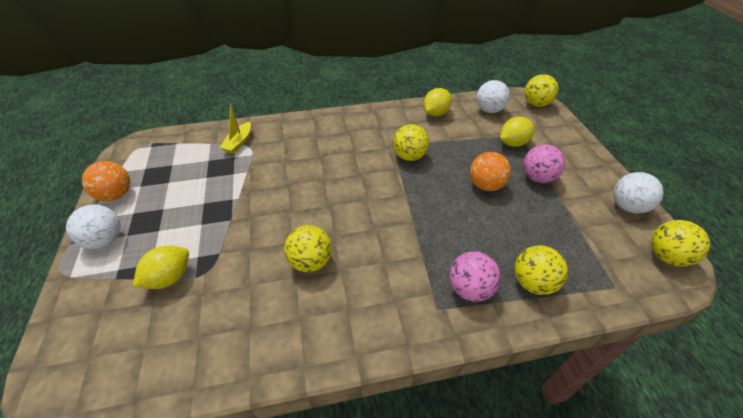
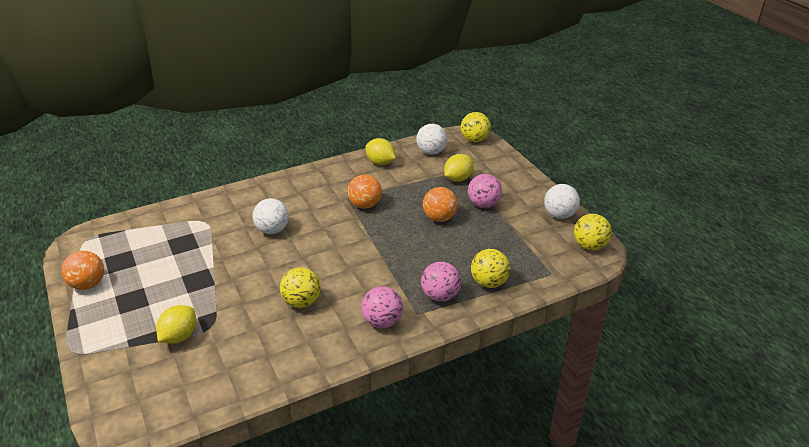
camera: 15 degrees left, 10 degrees down
(105, 240) = (100, 321): white ball -> white ball (272, 230)
(239, 142) = (191, 219): yellow boat -> none
(393, 311) = (382, 322): none -> pink ball
(409, 156) = (365, 205): yellow ball -> orange ball
(435, 113) = (380, 162): yellow lemon -> yellow lemon turned 75 degrees counterclockwise

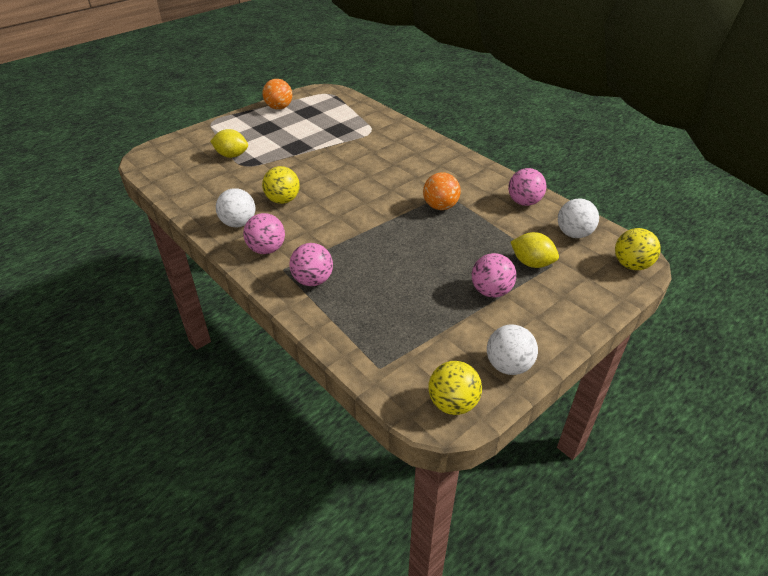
camera: 75 degrees right, 5 degrees up
(272, 230) = (374, 164): white ball -> white ball (238, 223)
(380, 162) = (524, 202): yellow lemon -> pink ball
(439, 218) = (445, 260): orange ball -> none
(489, 282) = (345, 314): yellow ball -> none

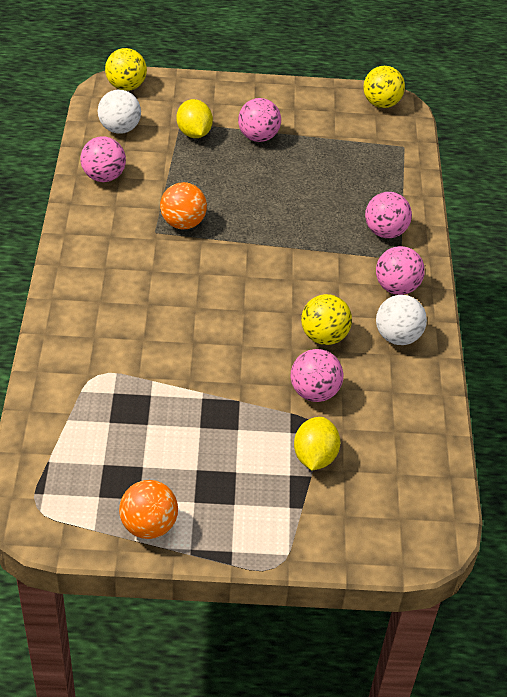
camera: 140 degrees left, 5 degrees up
(232, 155) = (314, 457): yellow lemon -> yellow lemon turned 45 degrees clockwise
(259, 176) = (314, 392): none -> pink ball
(508, 365) = (318, 97): white ball -> none

